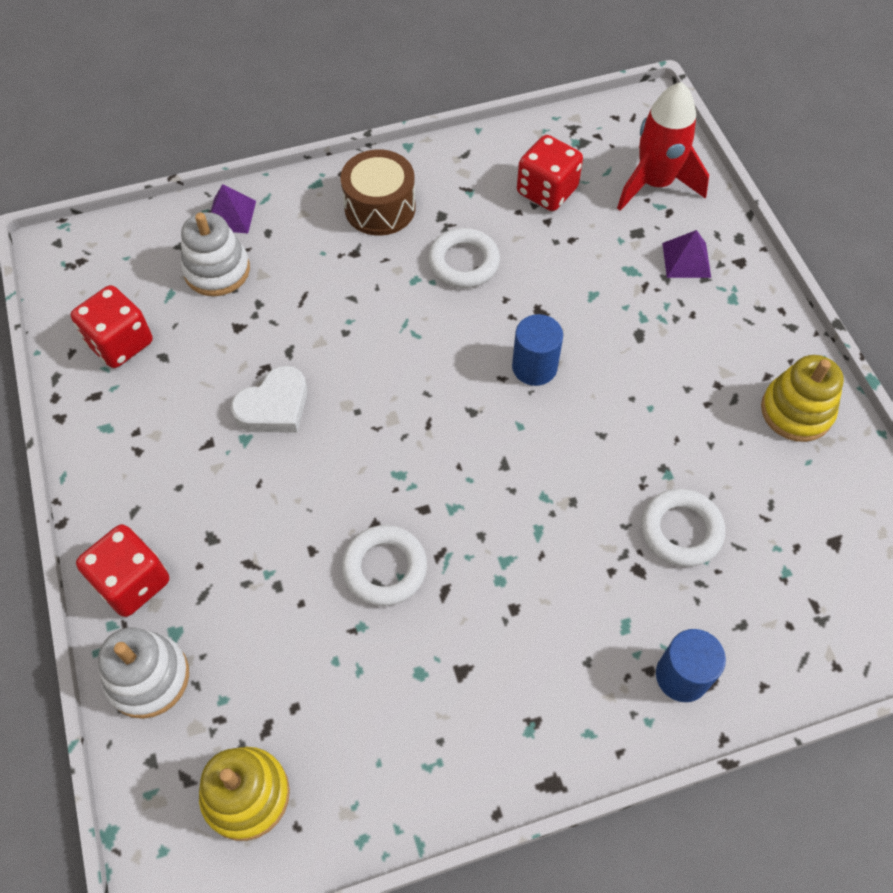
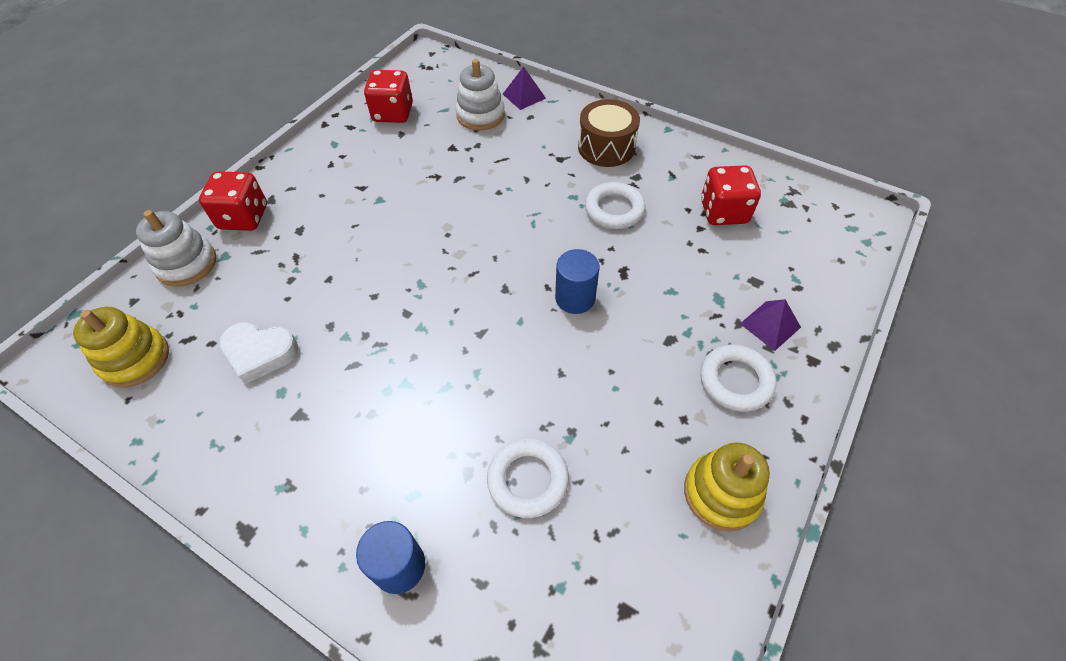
camera: 50 degrees right, 5 degrees down
(274, 407) = (413, 197): white heart -> white heart (260, 353)
(385, 568) = (345, 322): white ring -> white ring (735, 381)
(655, 184) = (810, 263): red rocket -> none

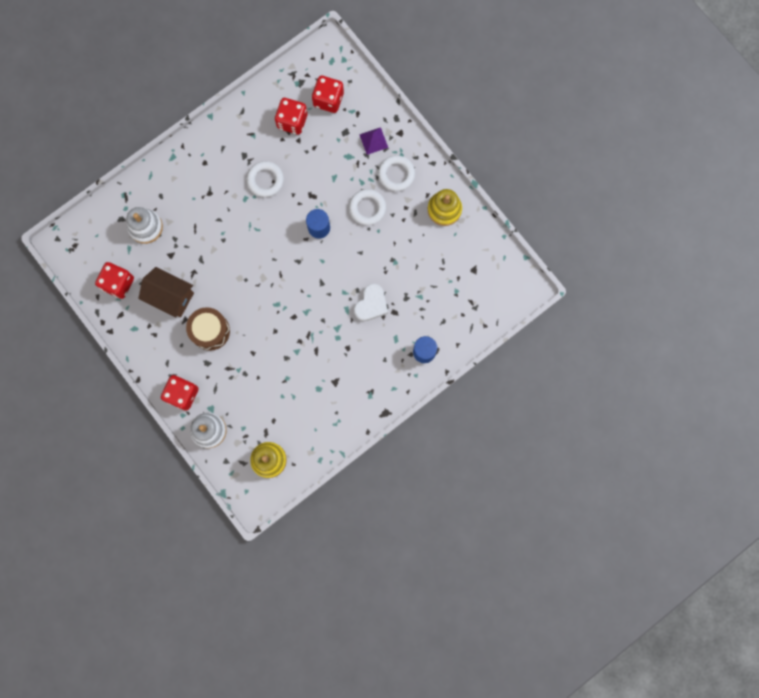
camera: 70 degrees left, 25 degrees up
(260, 353) = (290, 396): white heart -> white heart (371, 304)
(391, 164) = (171, 297): none -> brown house
(524, 96) = (137, 192): purple pyramid -> none
(528, 480) = (407, 287): white ring -> white ring (367, 208)
(606, 147) = (211, 161): brown drum -> brown drum (210, 331)
(790, 243) = (328, 99): none -> red dice

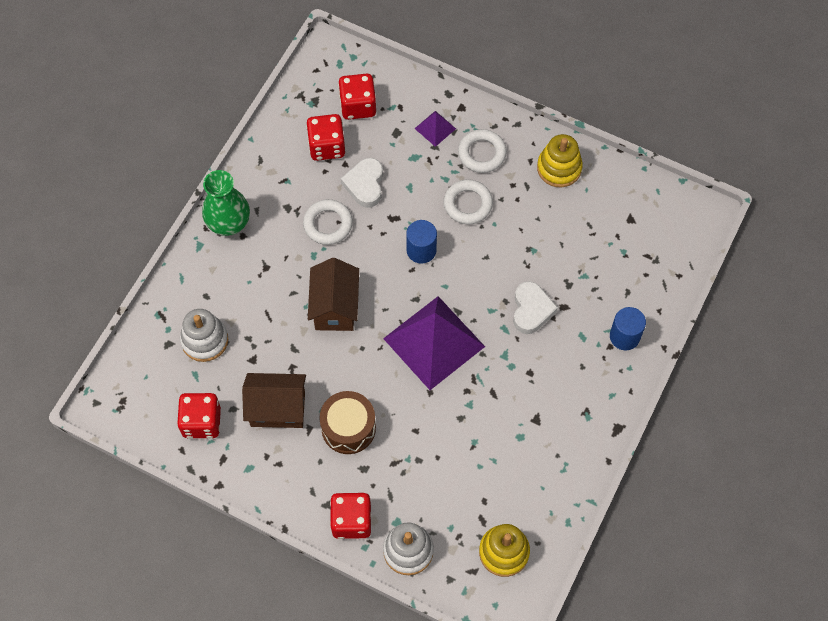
camera: 25 degrees left, 15 degrees down
(199, 149) = (229, 223): none -> green vase
(241, 242) = (335, 307): none -> brown house
(294, 297) = (434, 342): none -> purple pyramid
(304, 162) = (365, 185): none -> white heart

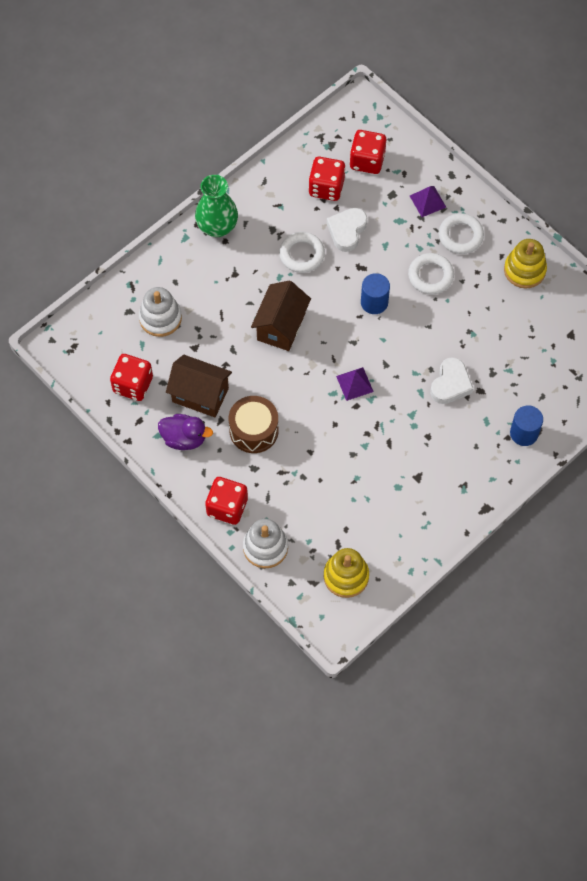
camera: 20 degrees right, 0 degrees up
(278, 462) = (184, 438): none -> purple duck
(434, 342) = (354, 384): purple pyramid -> purple pyramid, size x0.44

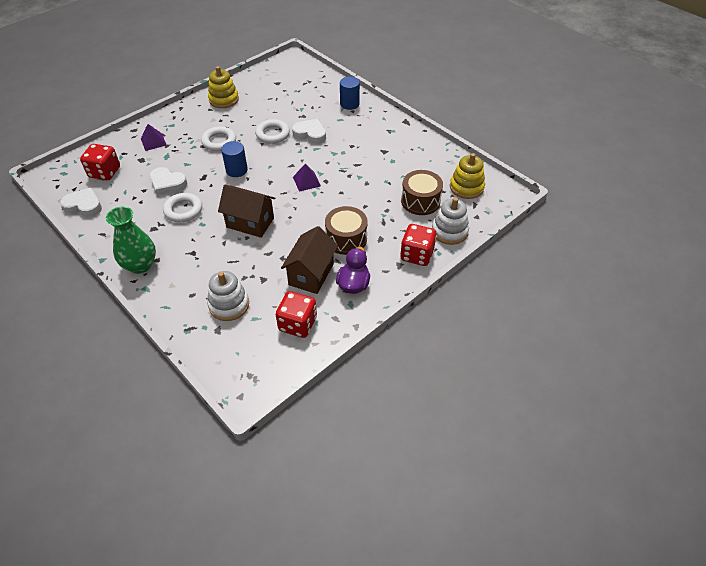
camera: 90 degrees left, 15 degrees down
(308, 153) = (84, 206): none -> white heart
(319, 517) = (420, 201): none -> brown drum
(326, 187) = (122, 195): red dice -> none
(460, 236) = (188, 127): white ring -> white ring (272, 134)

